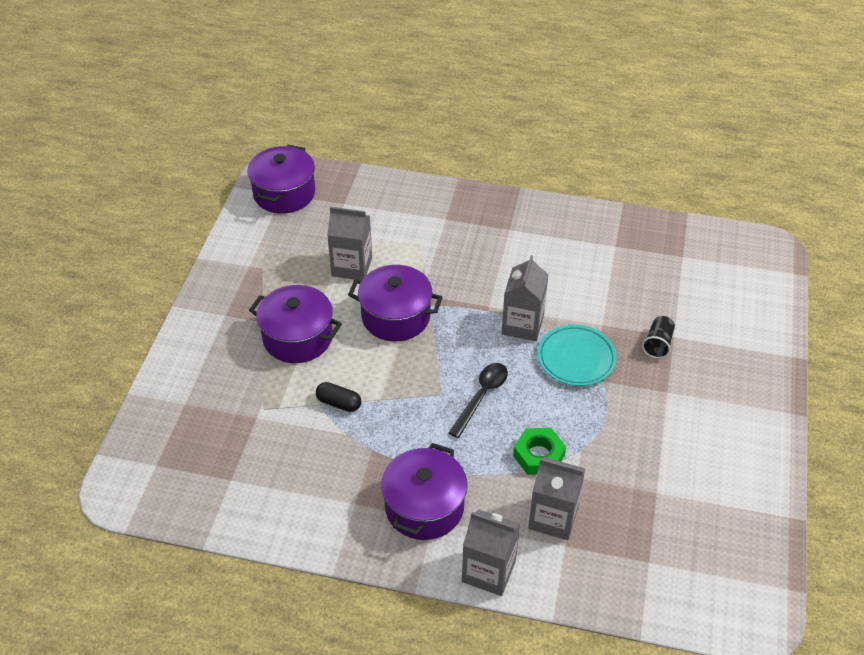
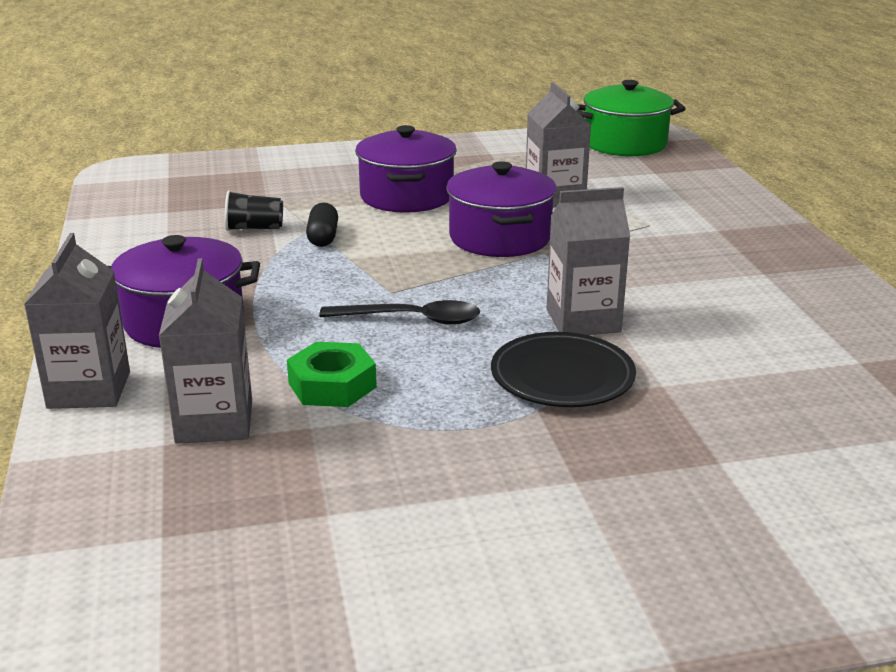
camera: 65 degrees right, 20 degrees down
(284, 193) = (625, 144): purple pot -> green pot
(576, 358) = (562, 377): turquoise plate -> black plate
(658, 344) = (681, 448): black cup -> black cup (254, 228)

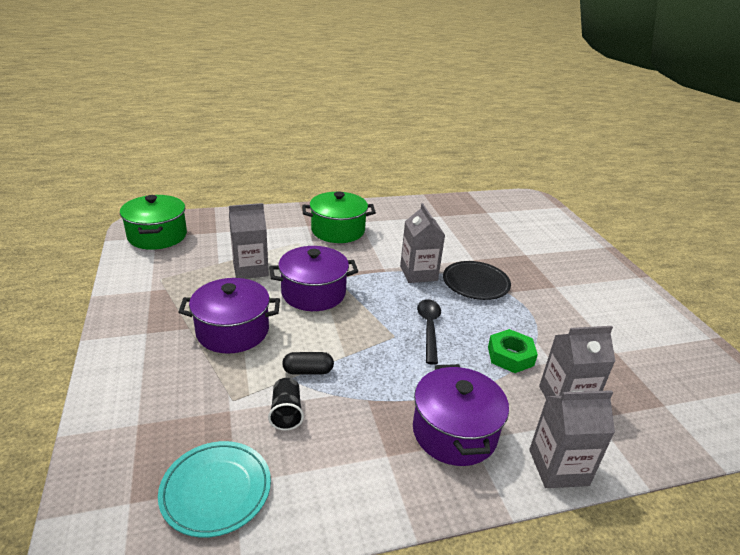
camera: 95 degrees left, 5 degrees up
(163, 204) = (216, 490): none -> turquoise plate
(712, 254) = (338, 230): none -> green pot

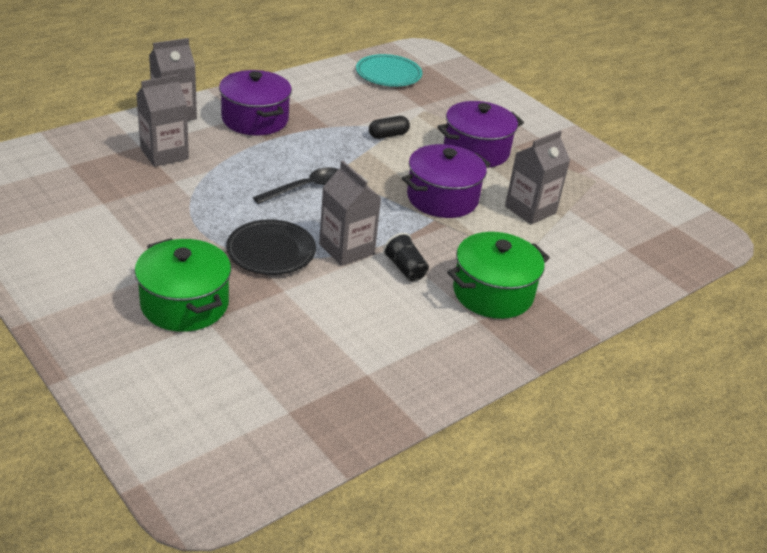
camera: 155 degrees right, 5 degrees up
(157, 236) = (675, 227): green pot -> green pot (184, 304)
(286, 412) = (381, 110): black cup -> black cup (405, 269)
(429, 328) = (305, 187): black spoon -> black spoon turned 105 degrees counterclockwise
(510, 356) = (217, 178): green nut -> none

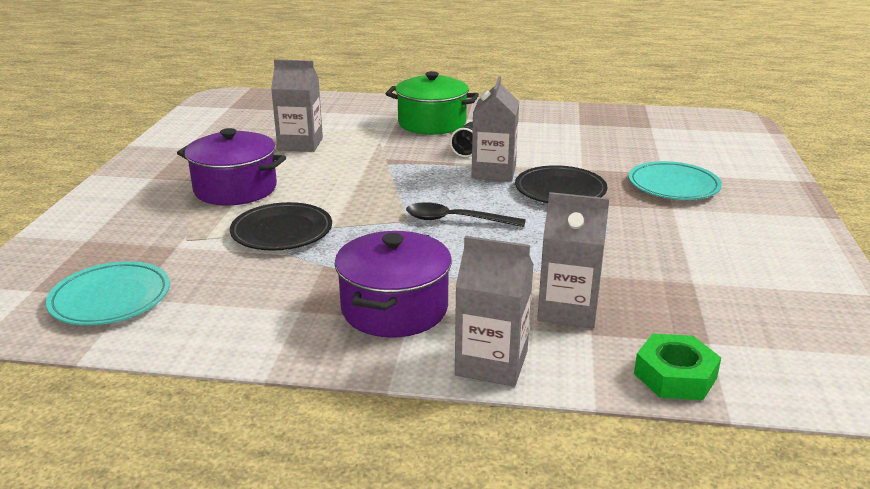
camera: 130 degrees left, 10 degrees down
(78, 141) = (675, 376): none -> green nut
(184, 304) = (673, 186): green pot -> turquoise plate
(388, 135) = (282, 232): black capsule -> black plate
(442, 198) = (350, 172): purple pot -> none

